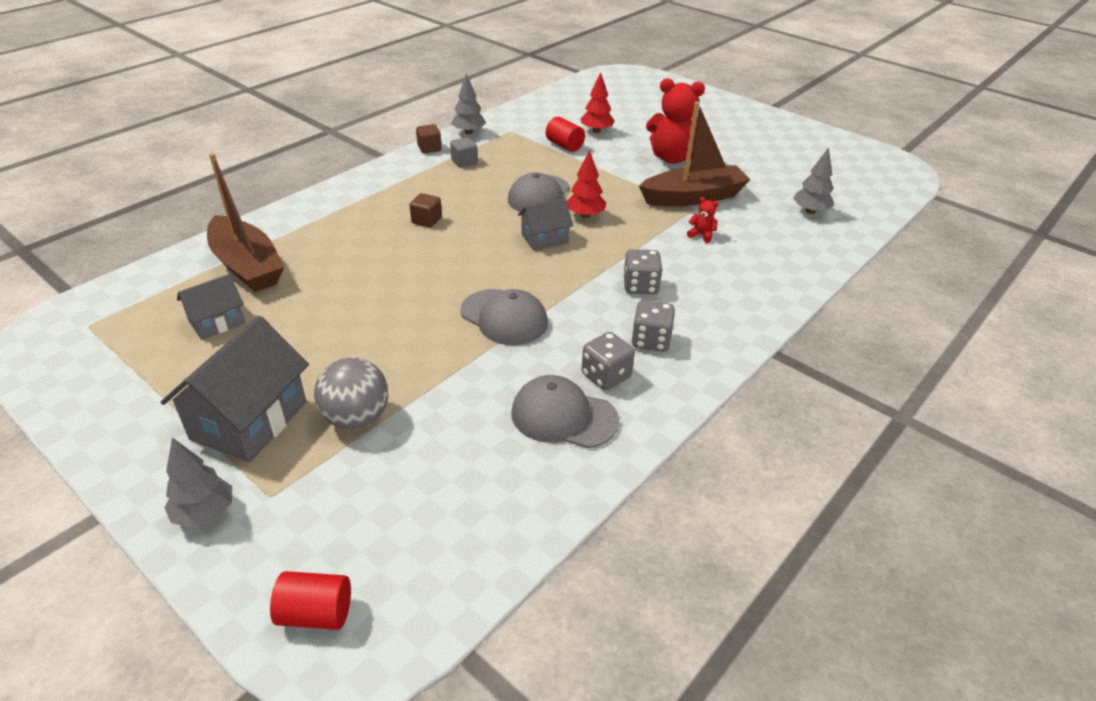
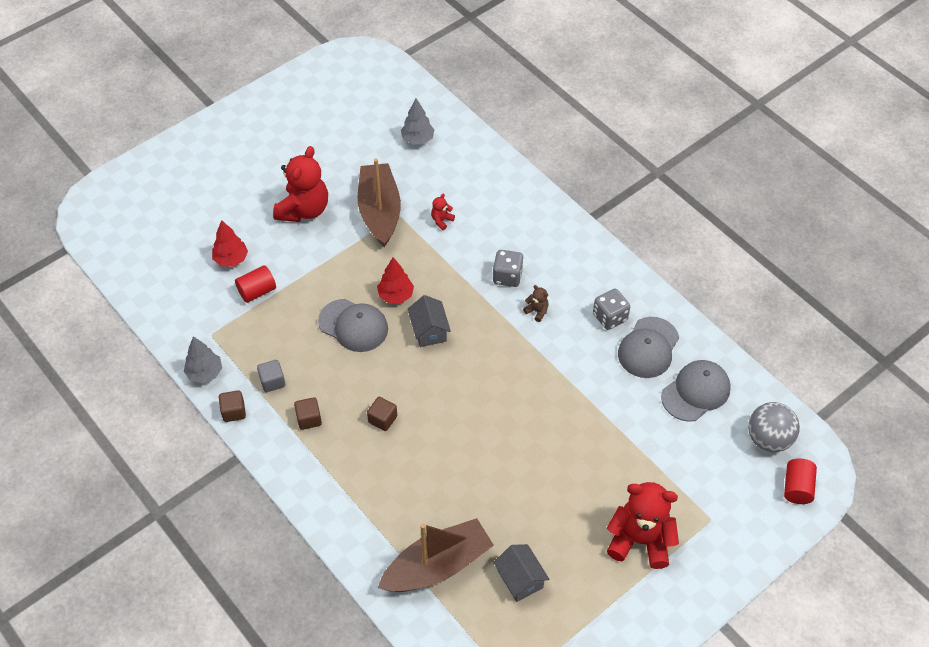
camera: 80 degrees left, 15 degrees up
(205, 513) = (724, 556): grey tree -> none
(249, 420) = (640, 540): grey house -> red teddy bear
(356, 418) = (642, 471): grey ball -> grey ball (768, 439)
(424, 182) = (309, 419): none -> brown cube
(504, 317) = (537, 371): grey cap -> grey cap (696, 392)
(595, 312) = (537, 311): none -> brown teddy bear
(651, 340) = (574, 283): grey dice -> none

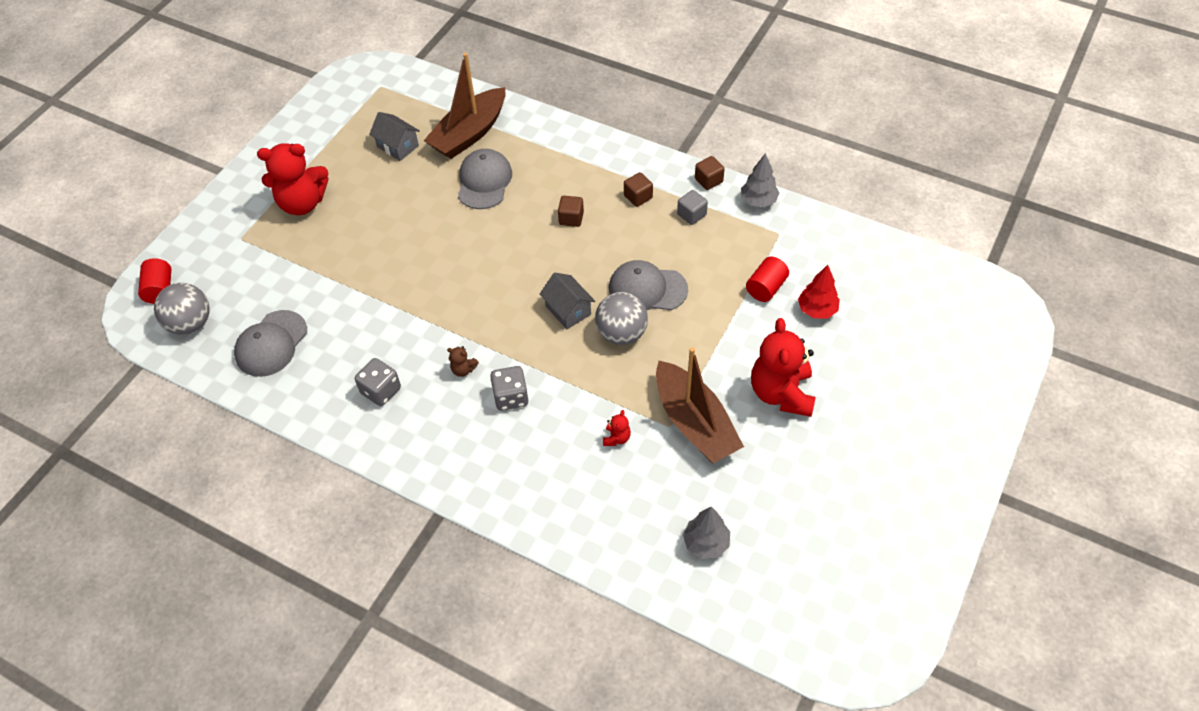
camera: 160 degrees right, 0 degrees up
(396, 295) = (621, 333): red tree -> grey ball
(648, 348) = (330, 372): grey cap -> grey cap (484, 181)

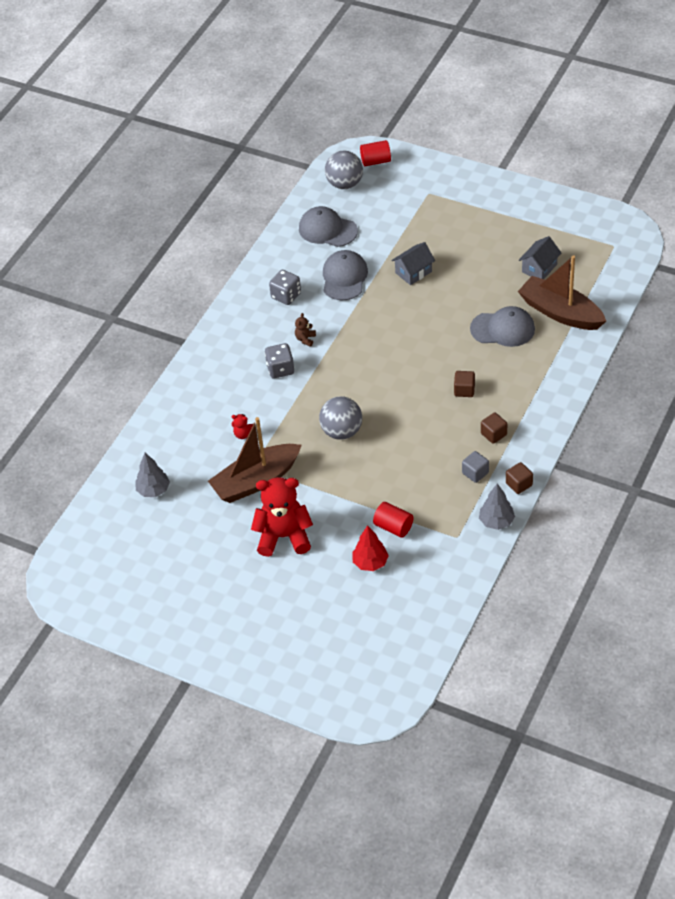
camera: 90 degrees right, 5 degrees down
(302, 203) = (468, 221): red teddy bear -> none
(568, 310) = (364, 396): grey house -> grey house (413, 272)
(647, 289) = (389, 445): grey cap -> grey cap (344, 277)

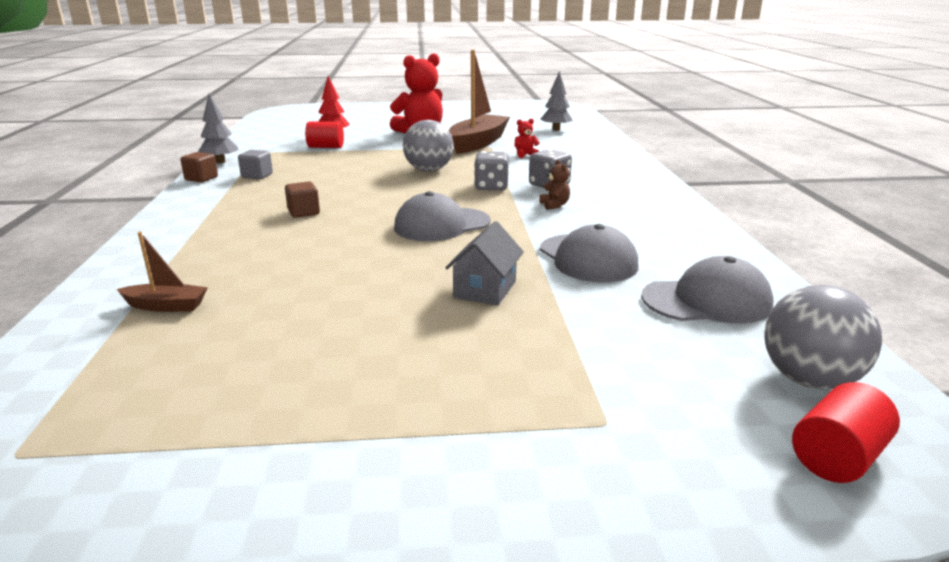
camera: 145 degrees right, 25 degrees down
(286, 296) = (638, 227): grey dice -> grey dice (491, 187)
(493, 434) = (246, 196): brown cube -> none
(503, 329) = (274, 267): grey cap -> grey cap (442, 225)
(539, 268) = (229, 356): grey house -> none
(560, 312) = (166, 306): brown boat -> brown boat, size x0.47

